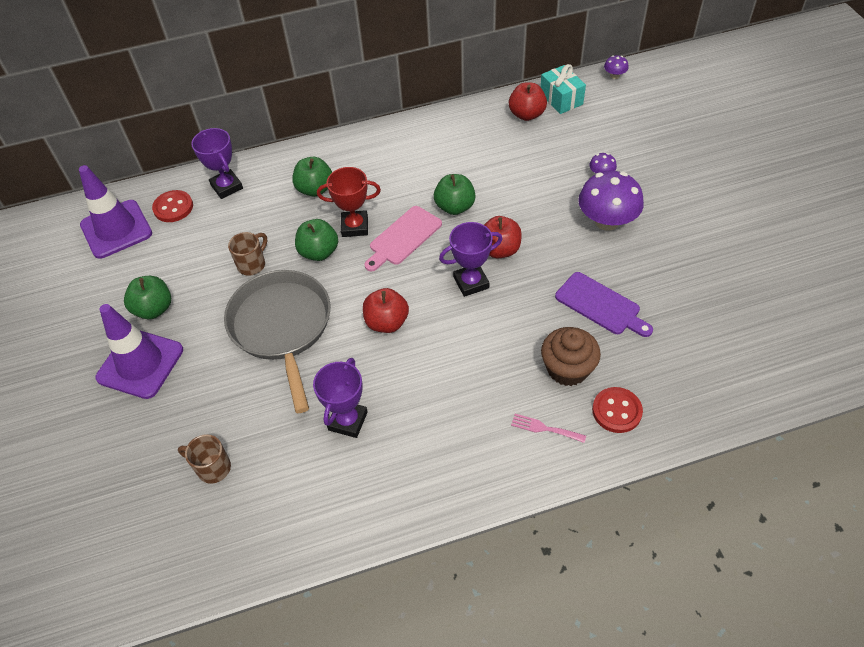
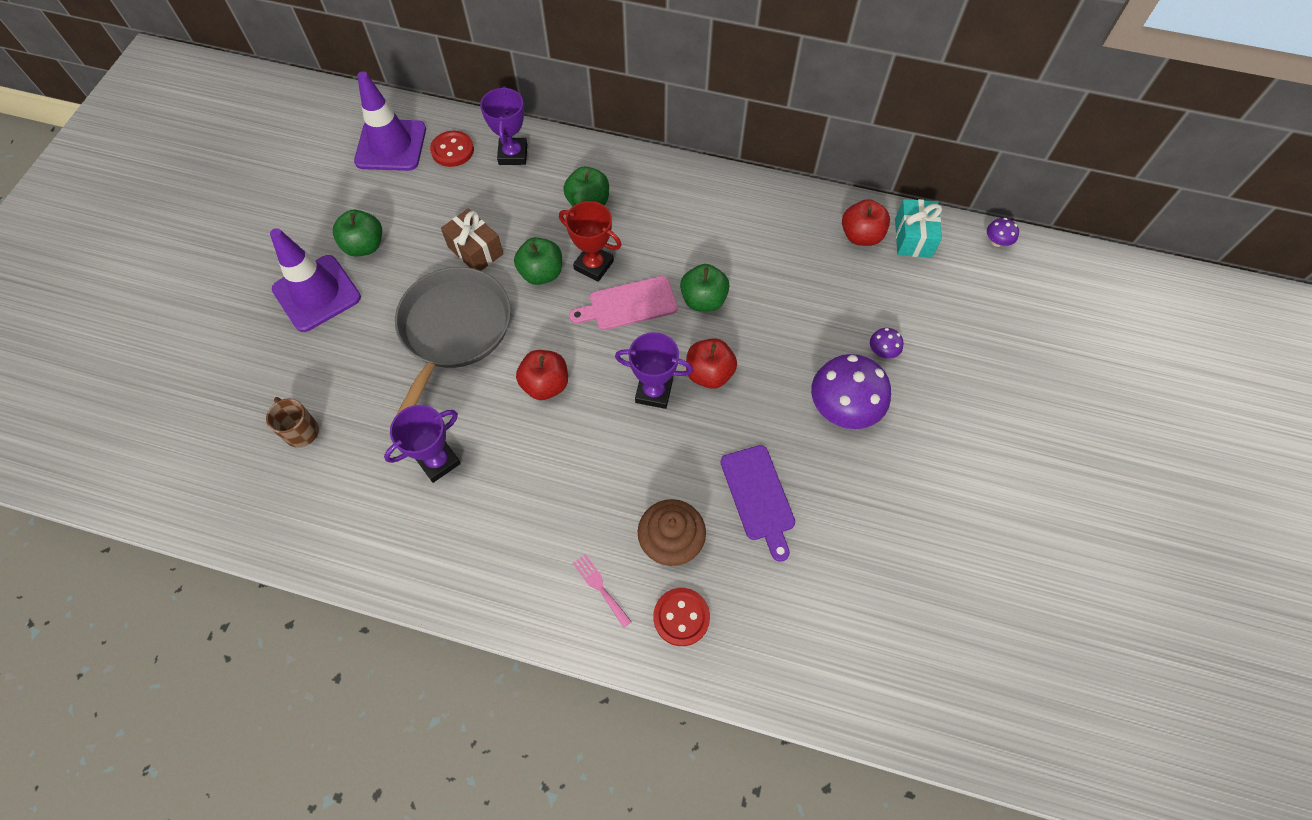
camera: 30 degrees right, 10 degrees up
(252, 264) = (475, 250): brown mug -> brown gift

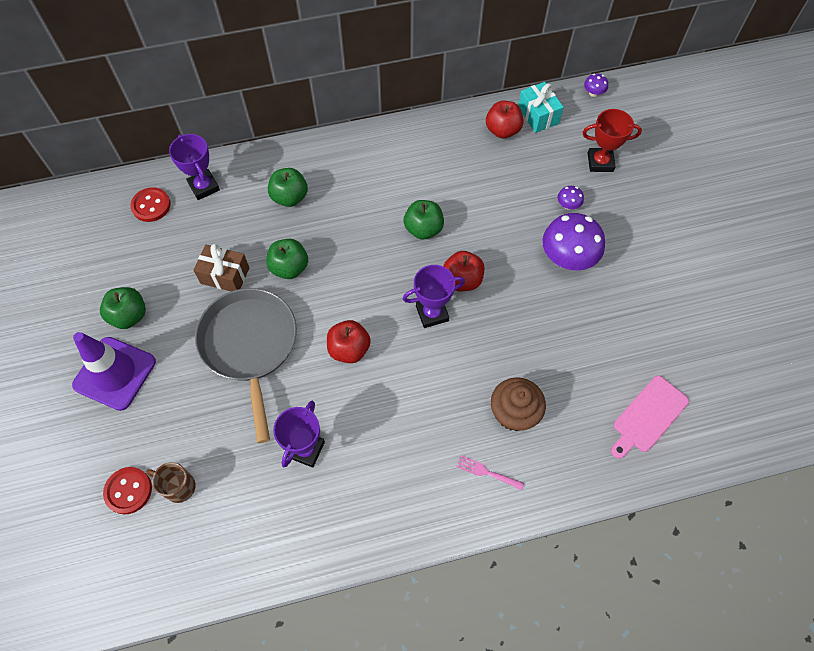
camera: 30 degrees left, 0 degrees up
(391, 145) = (95, 225): purple traffic cone -> none
(594, 265) = (325, 242): red trophy -> red trophy (600, 162)
(628, 304) = (371, 259): pink cutting board -> pink cutting board (648, 416)
(681, 617) = (555, 460): red button -> red button (128, 491)
(758, 497) = (552, 348): purple cutting board -> none

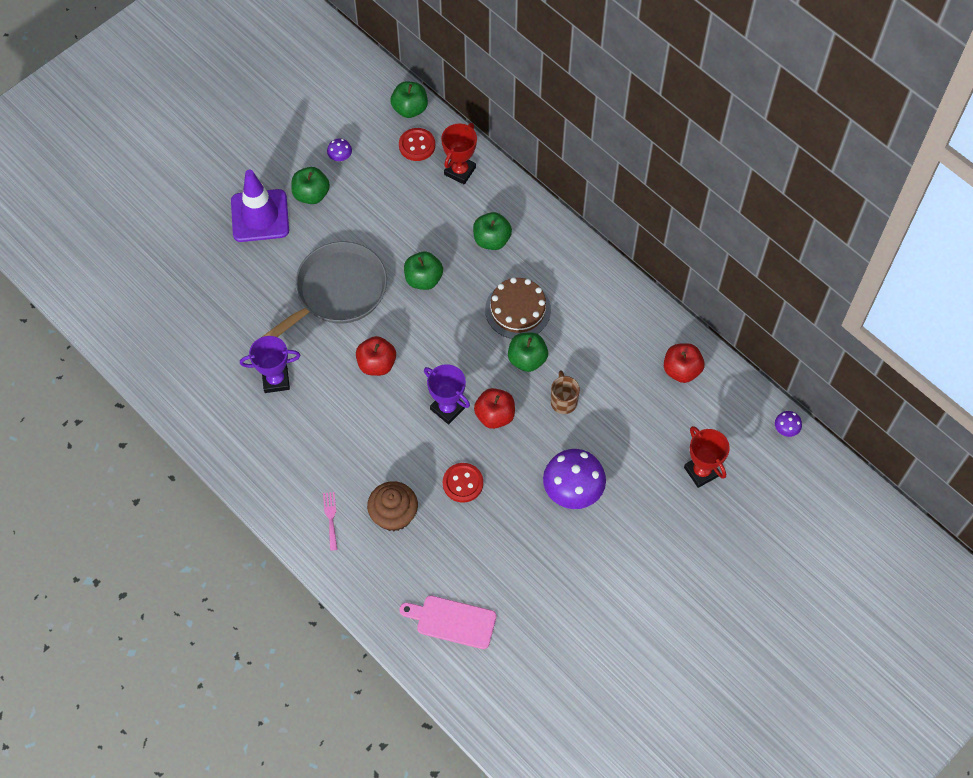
camera: 60 degrees right, 0 degrees up
(110, 192) = (410, 109): none -> green apple
(128, 491) = (179, 283): red button -> red button (463, 483)
(178, 486) = (200, 313): brown mug -> brown mug (563, 401)
(204, 187) = (460, 171): purple trophy -> red trophy
(225, 275) = (387, 237): brown gift -> none
(371, 212) = (518, 310): none -> brown cake
(538, 115) = (721, 392): turquoise gift -> none
(568, 205) = (631, 465): purple mushroom -> purple mushroom (340, 157)

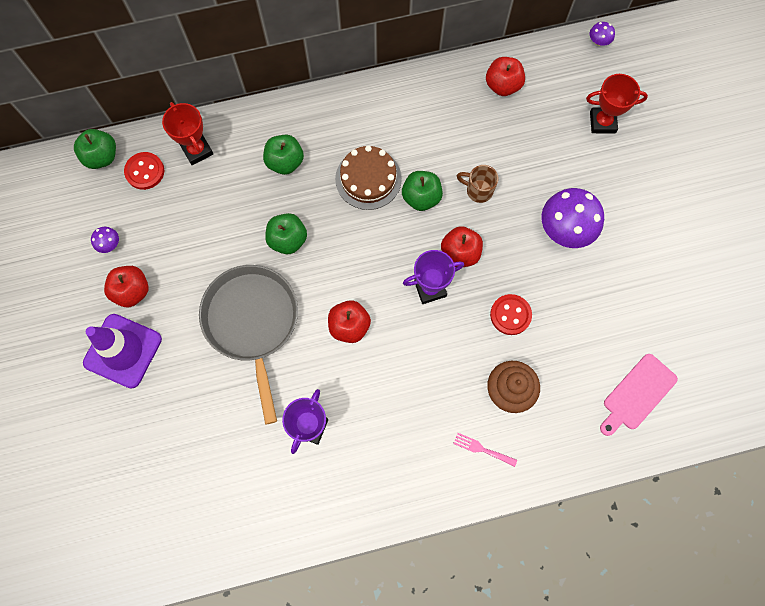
camera: 60 degrees left, 10 degrees up
(311, 194) = (132, 291): green apple -> red apple

